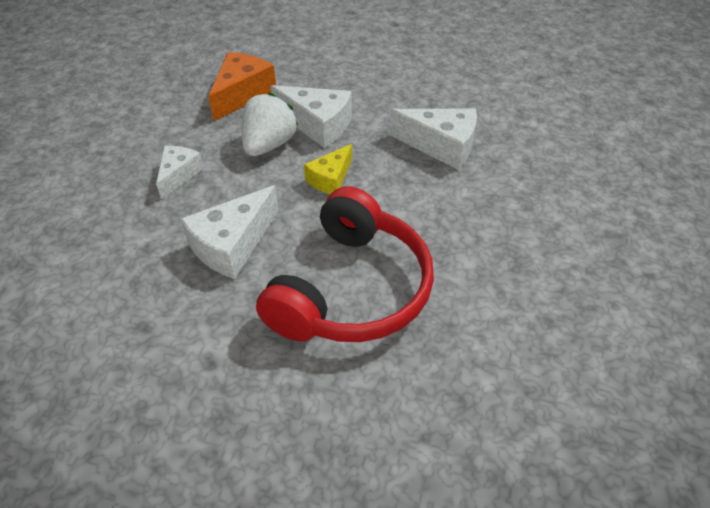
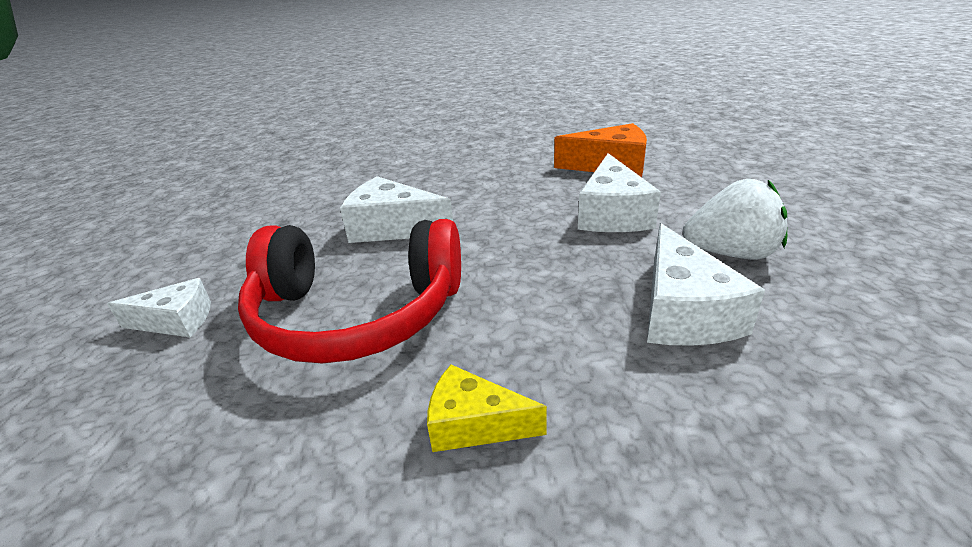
camera: 70 degrees right, 15 degrees down
(179, 175) = (467, 178): white cheese -> white cheese (176, 321)
(269, 145) = (548, 201): white strawberry -> white strawberry (731, 253)
(330, 179) = (528, 248): yellow cheese -> yellow cheese (474, 424)

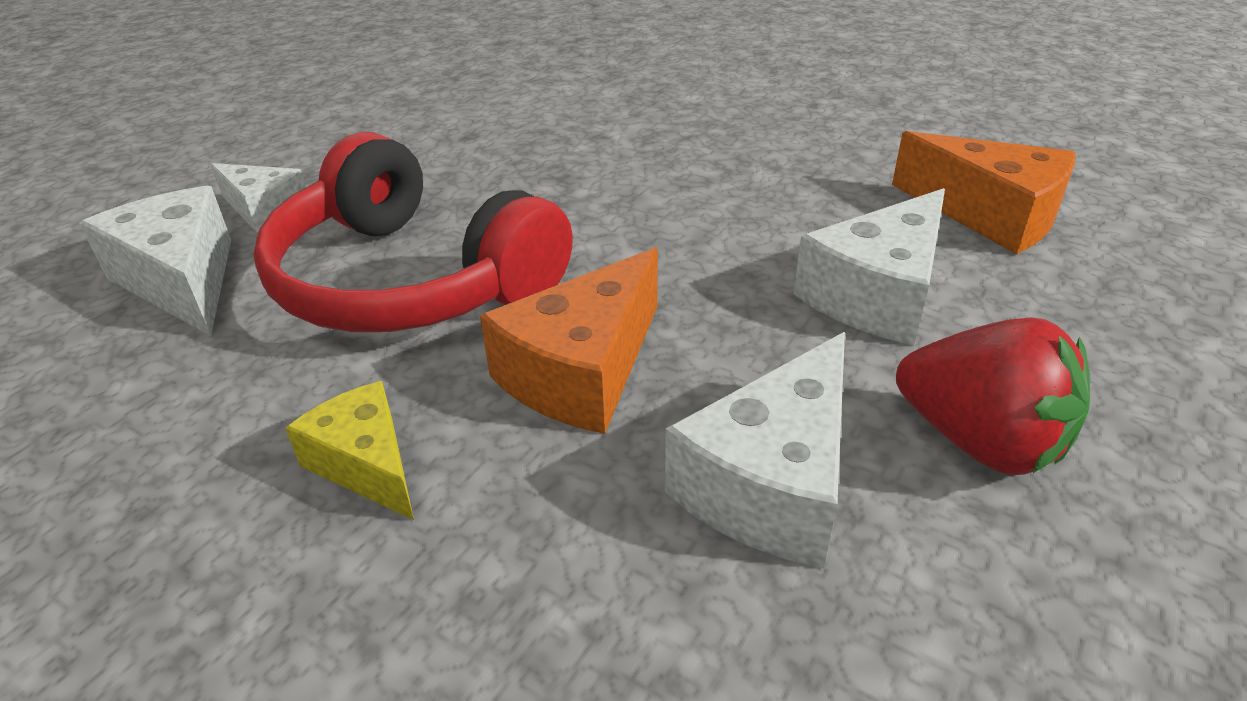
camera: 35 degrees right, 5 degrees up
(392, 228) = (569, 191): white cheese -> white cheese (182, 280)
(528, 310) = (582, 370): none -> orange cheese
(731, 253) = (980, 442): white strawberry -> red strawberry

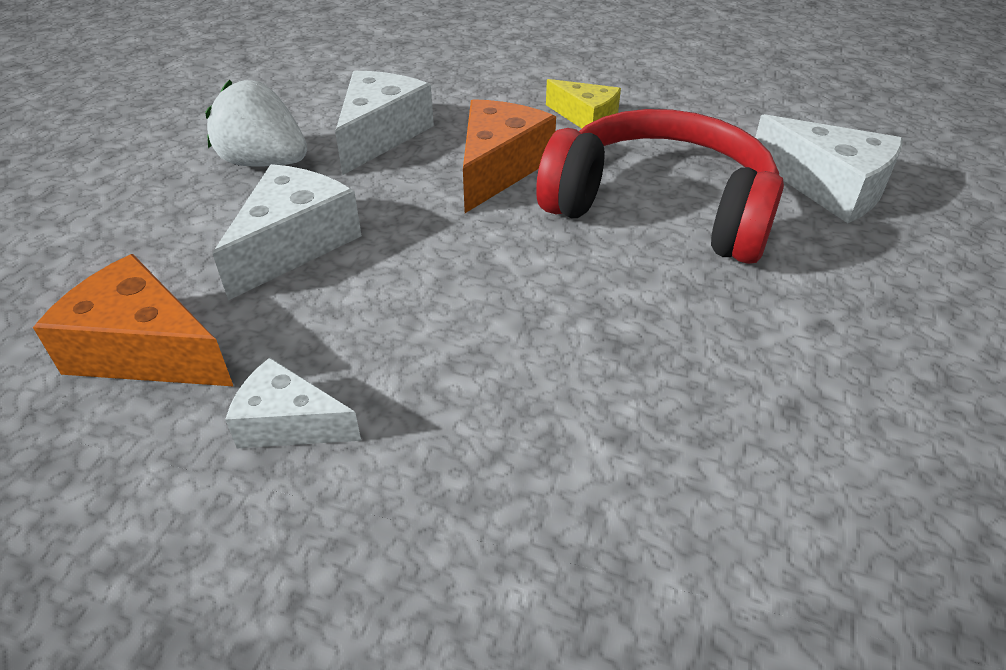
camera: 165 degrees right, 5 degrees up
(264, 210) = (867, 256): white cheese -> white cheese (289, 423)
(980, 442) = (264, 162): red strawberry -> white strawberry

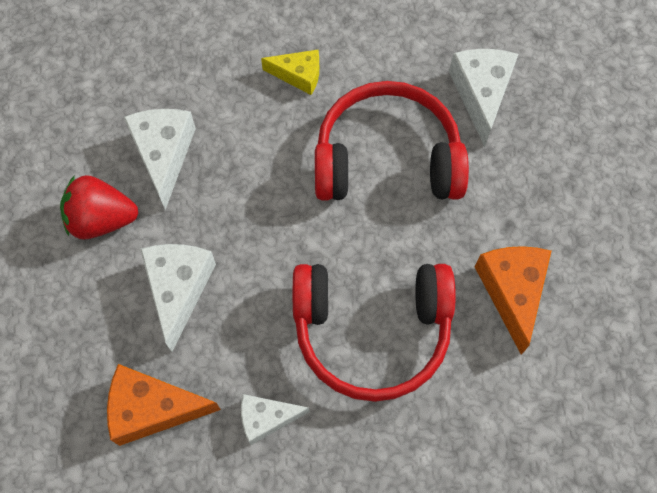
camera: 25 degrees left, 25 degrees up
(264, 162) = (102, 219): white strawberry -> red strawberry
(498, 168) = (266, 159): orange cheese -> orange cheese (512, 291)
(531, 374) = (372, 330): none -> red headphones
(829, 187) = (481, 94): white cheese -> white cheese turned 105 degrees counterclockwise

